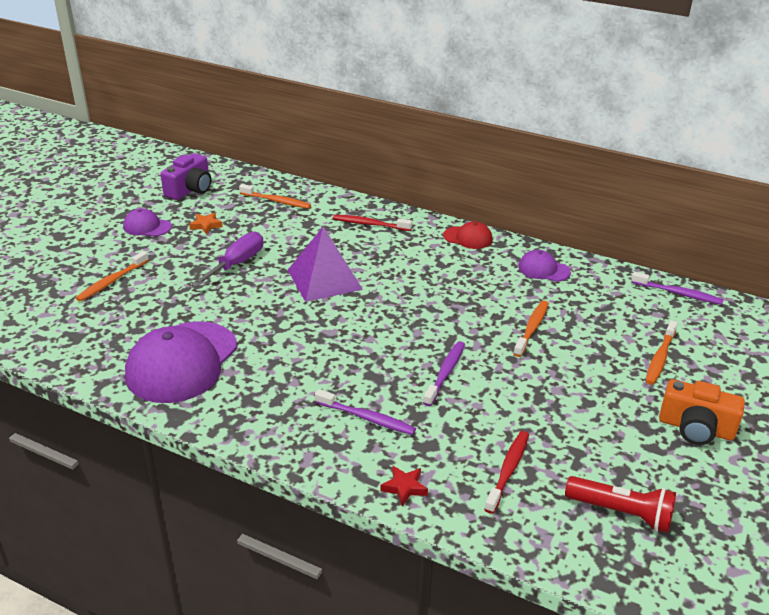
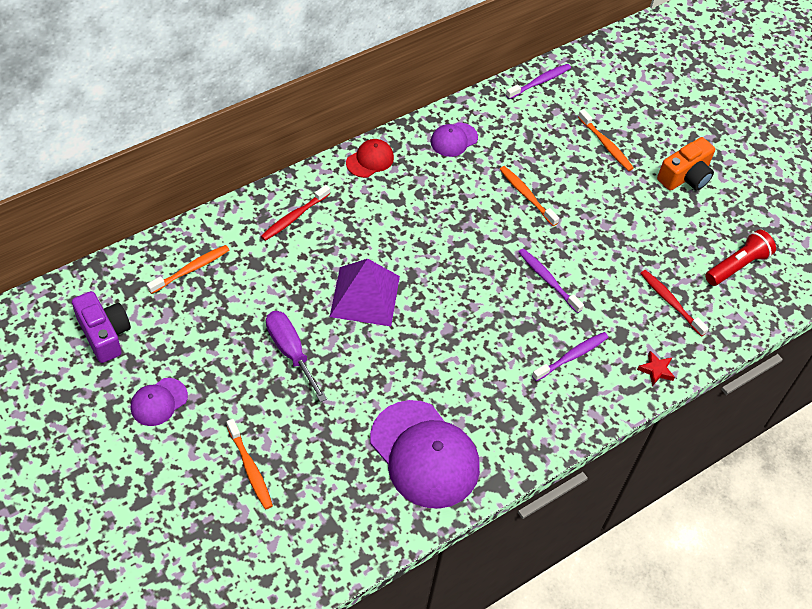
camera: 65 degrees left, 20 degrees up
(206, 225) = (196, 349): orange star -> none

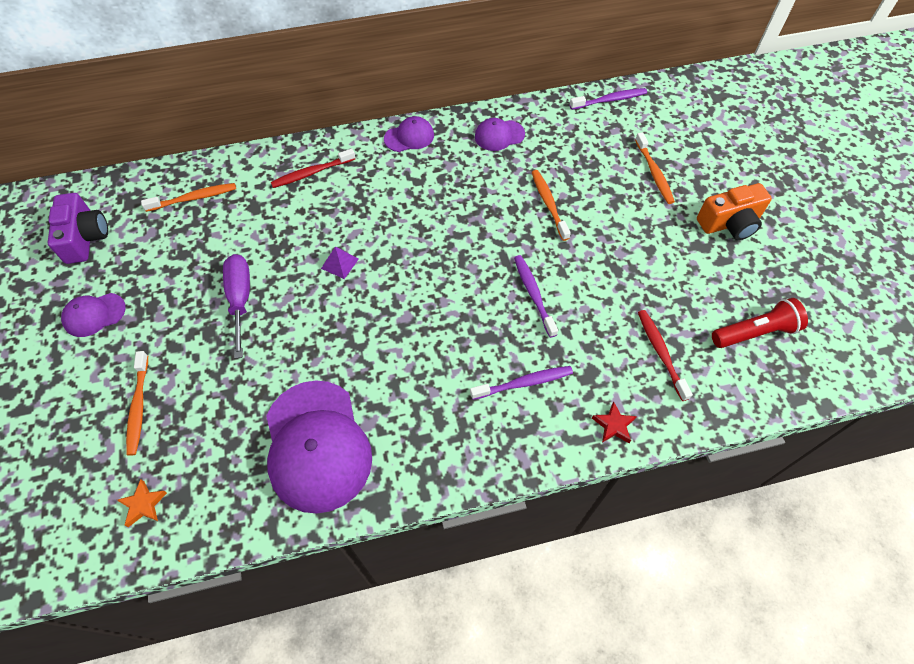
camera: 25 degrees right, 5 degrees up
(301, 543) = (143, 504): none -> orange star
(365, 296) = (340, 263): purple pyramid -> purple pyramid, size x0.43
(370, 160) = (409, 137): red cap -> purple cap

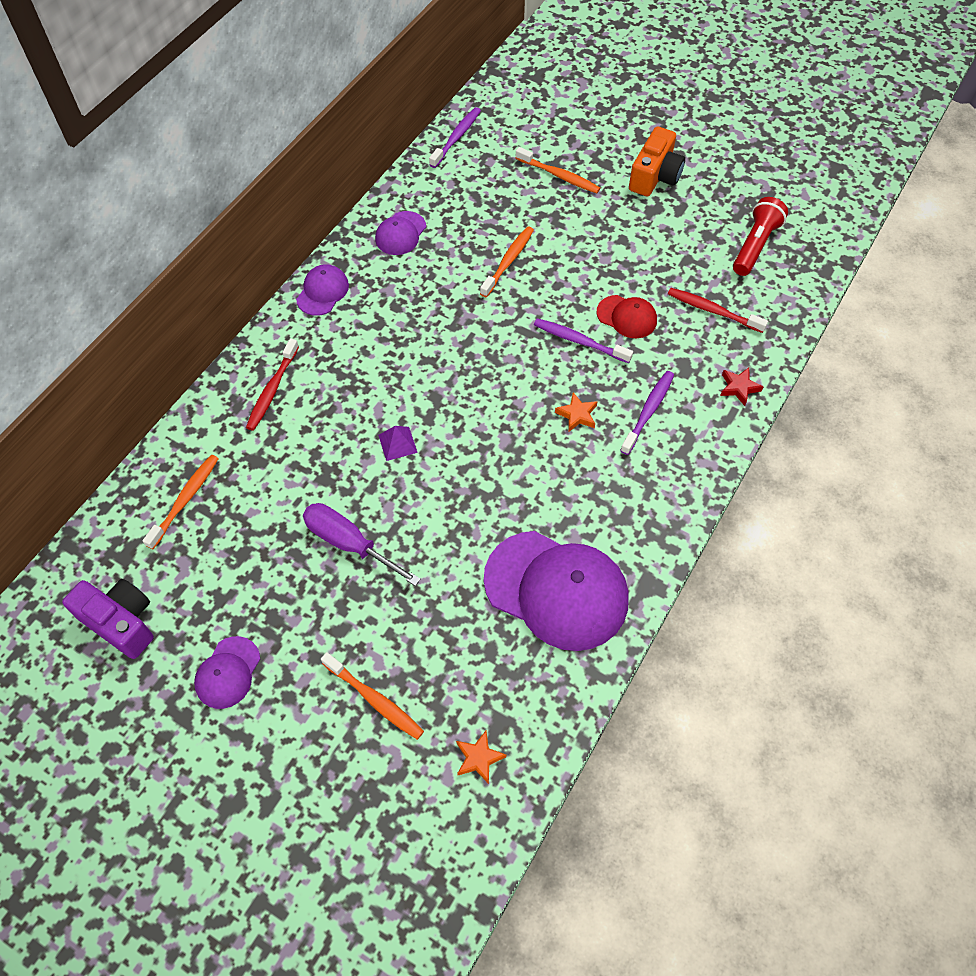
camera: 45 degrees left, 0 degrees up
(471, 342) = (577, 415): none -> orange star
(548, 204) = (508, 261): orange toothbrush -> orange toothbrush turned 90 degrees clockwise
(588, 305) = (627, 317): none -> red cap

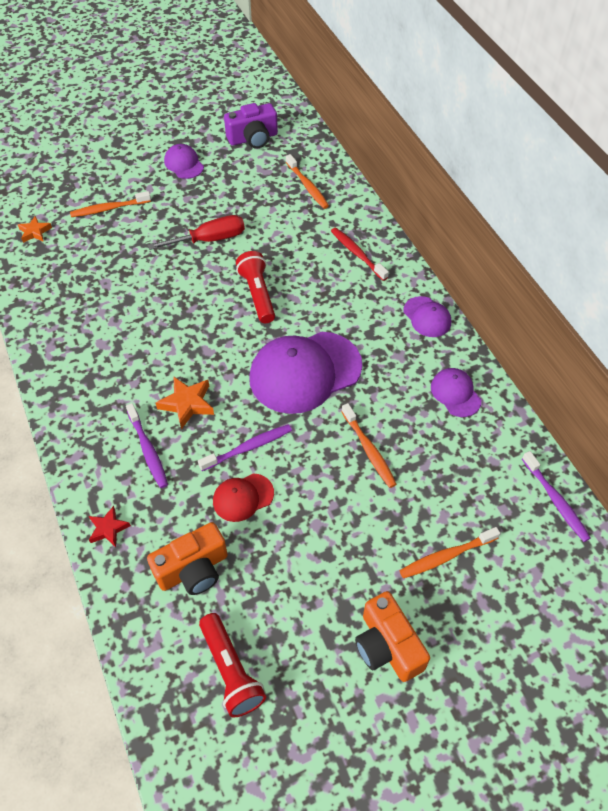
camera: 125 degrees right, 5 degrees down
(349, 543) = (210, 240): purple screwdriver -> red screwdriver
(397, 443) = (257, 294): purple pyramid -> red flashlight
(556, 590) = (81, 315): purple cap -> purple cap (305, 372)
(577, 415) = (187, 404): orange star -> orange star, size x1.51
(713, 311) = (193, 569): red toothbrush -> orange camera

